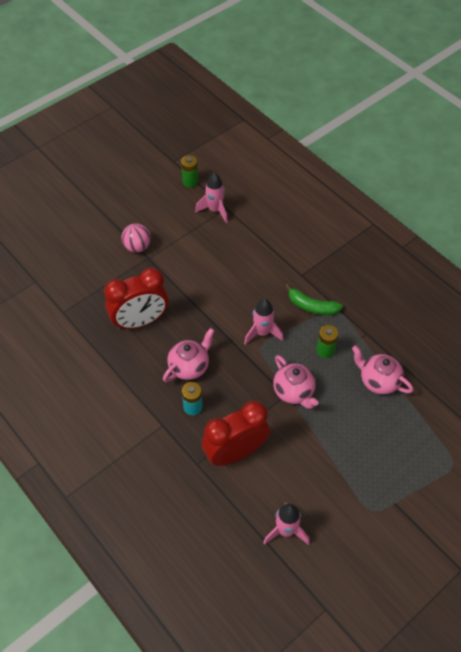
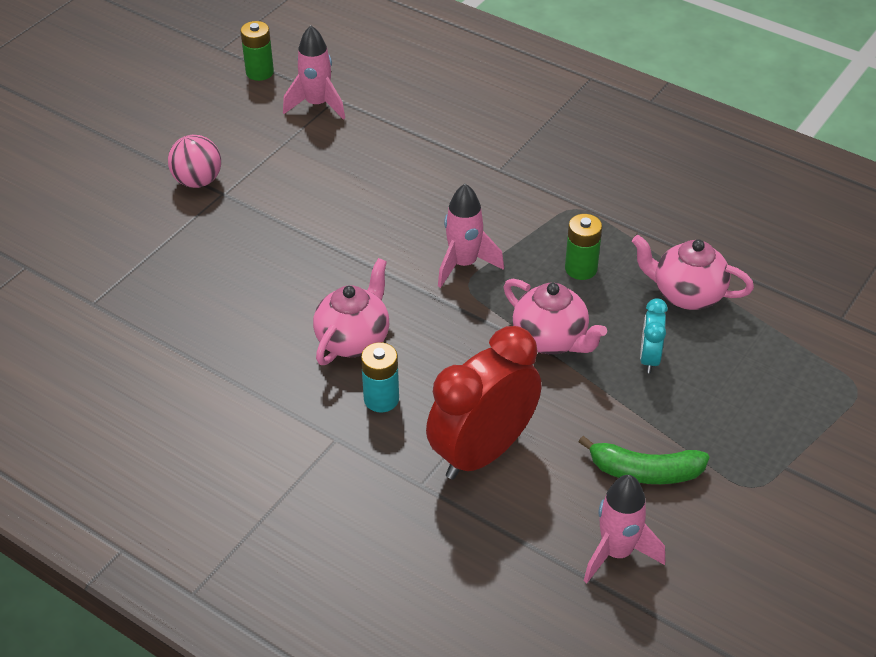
camera: 15 degrees left, 10 degrees down
(140, 321) = (241, 289): red clock -> none
(312, 306) = (534, 210): green banana -> green banana (645, 472)
(343, 416) = (649, 358): none -> turquoise clock

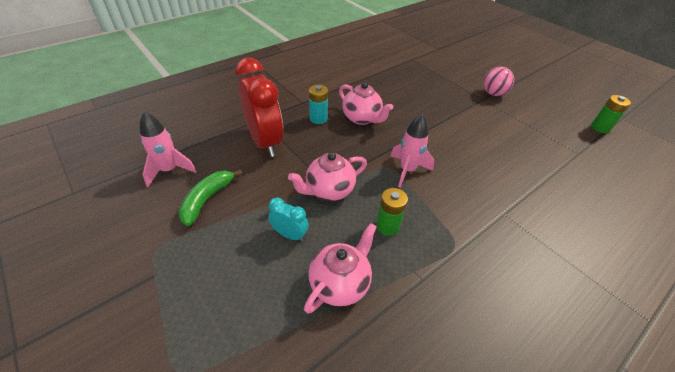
camera: 105 degrees right, 0 degrees up
(317, 105) = (569, 144): pink rocket -> none

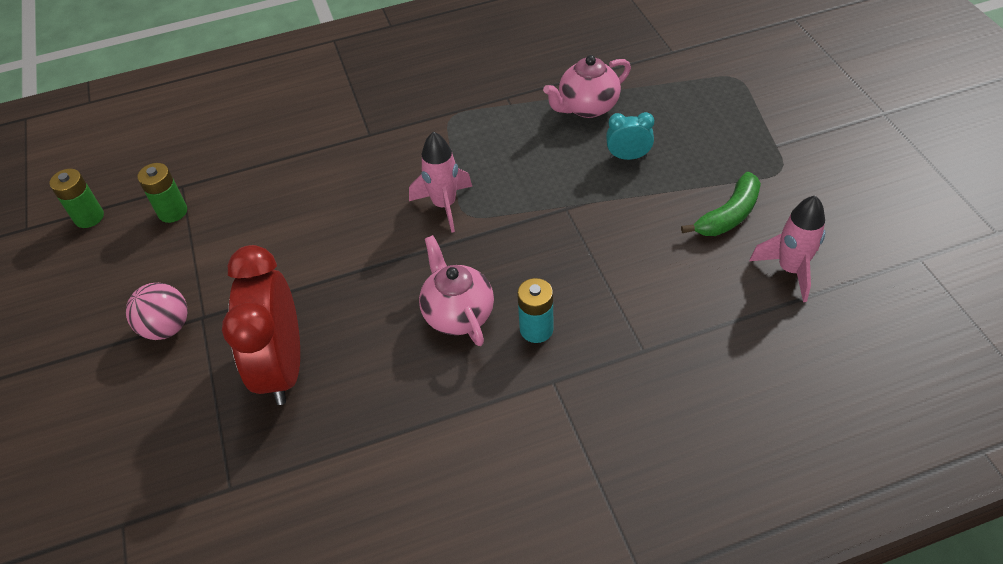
camera: 155 degrees left, 5 degrees up
(265, 142) = (641, 295): red clock -> red clock (283, 367)
(289, 234) = (628, 157): turquoise clock -> turquoise clock turned 135 degrees clockwise
(329, 190) = (565, 198): pink teapot -> none
(387, 226) = (512, 145): green battery -> green battery (172, 212)

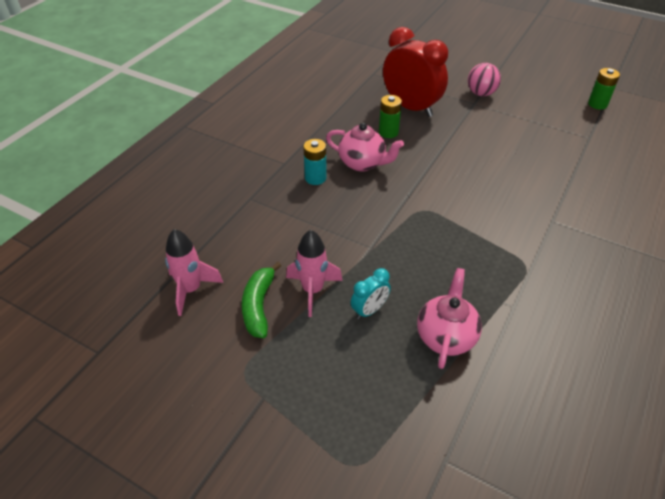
camera: 135 degrees right, 5 degrees down
(172, 212) = (568, 126): green battery -> green battery (388, 132)
(444, 205) = (443, 207): pink rocket -> pink rocket (313, 290)

